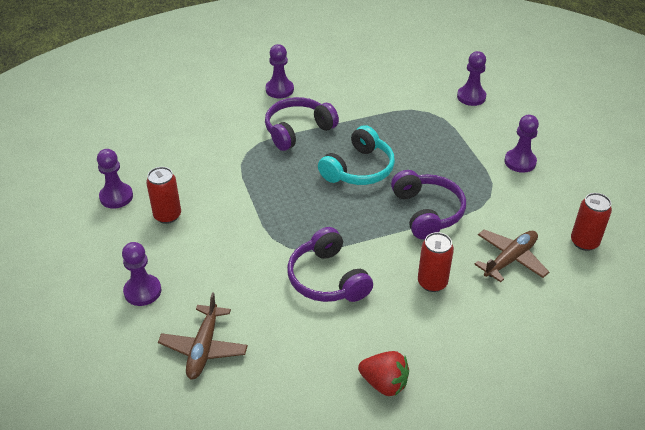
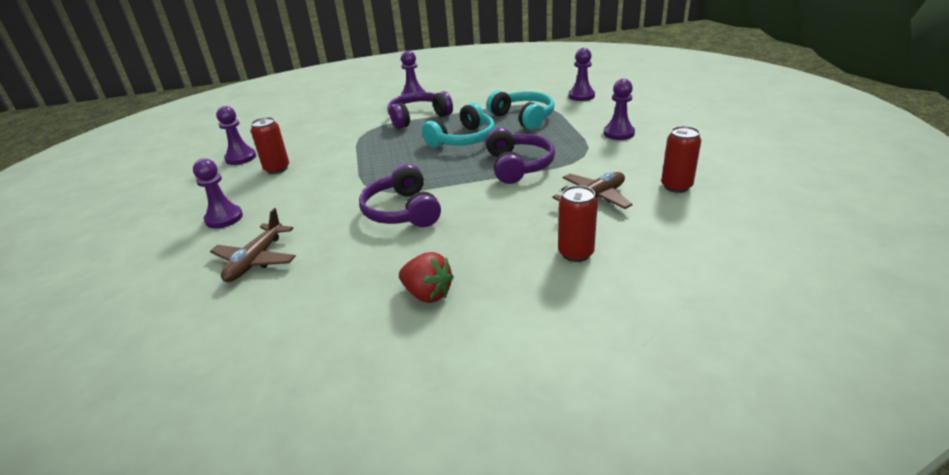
camera: 10 degrees right, 10 degrees down
(415, 134) = (523, 118): none -> turquoise headphones
(432, 282) = (507, 215): red can -> red can (575, 253)

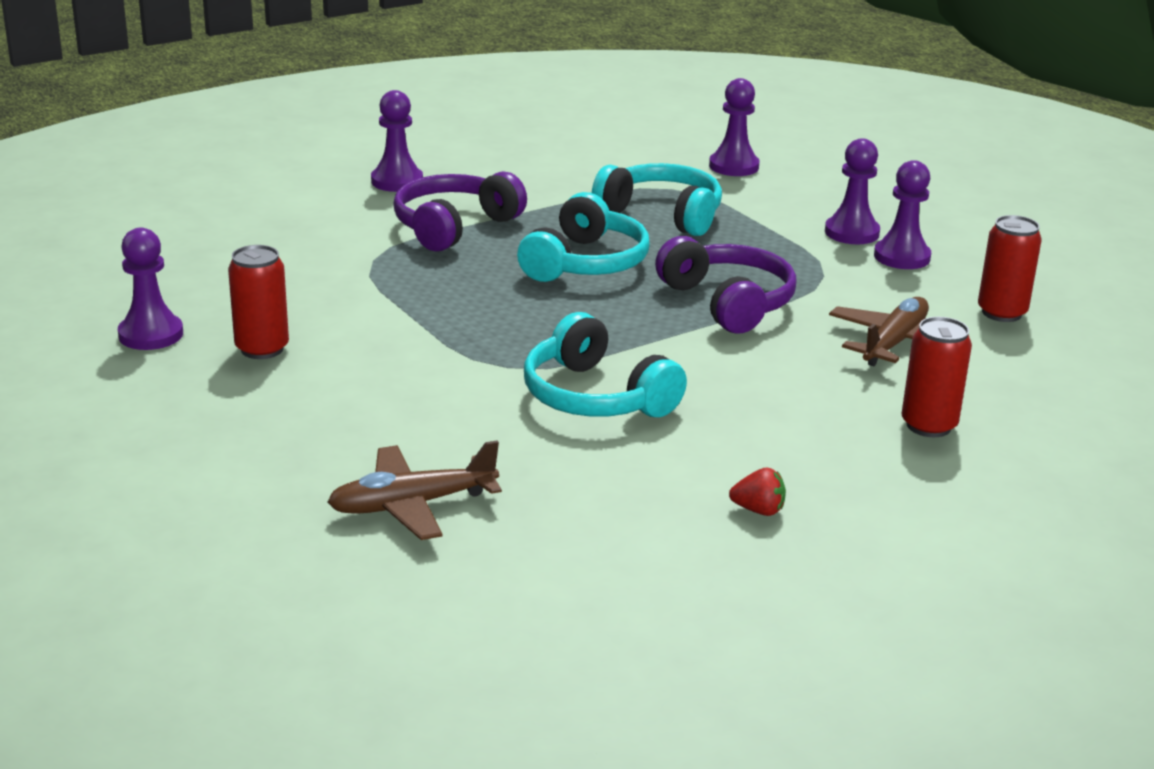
camera: 25 degrees left, 5 degrees down
(224, 218) = (259, 447): purple pawn -> purple pawn (902, 257)
(256, 260) = (412, 505): brown plane -> brown plane turned 75 degrees clockwise
(402, 211) = (596, 397): purple headphones -> turquoise headphones
(427, 294) = (758, 510): red strawberry -> red strawberry, size x0.60

